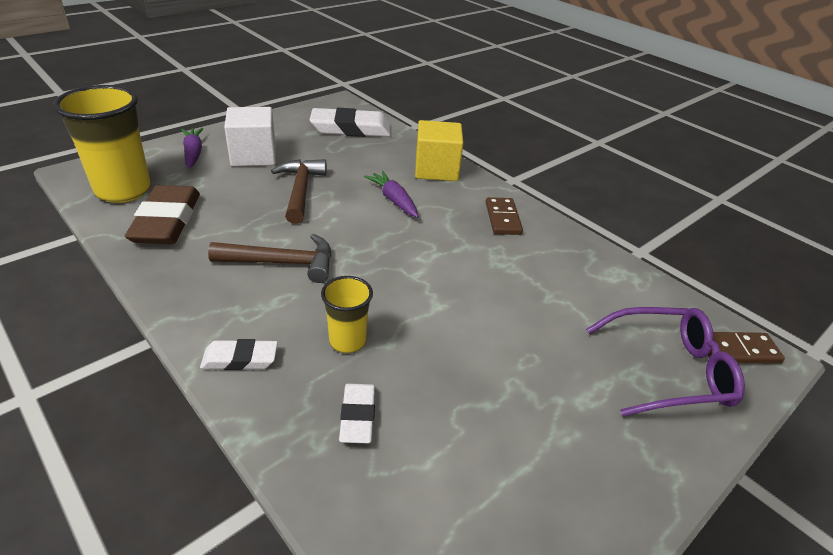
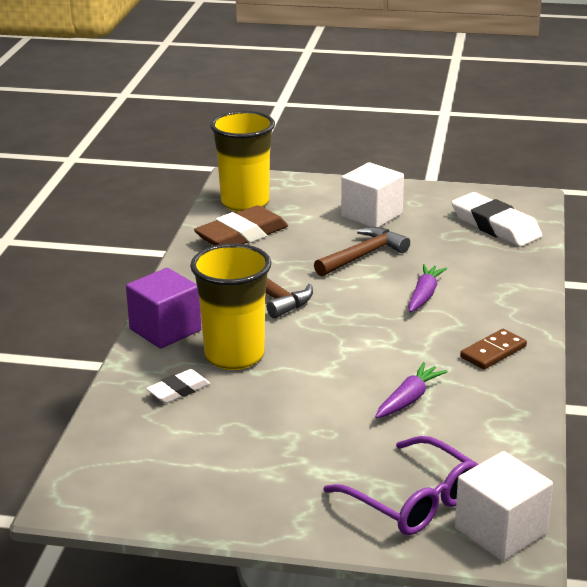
camera: 55 degrees right, 10 degrees down
(193, 153) = (330, 195): purple carrot -> purple carrot (409, 399)
(240, 359) = (165, 330): white eraser -> purple cube
(347, 341) = (234, 356): yellow cup -> yellow cup, size x1.87
(436, 169) = (510, 291): yellow cube -> none
(738, 350) = (500, 531): brown domino -> white cube

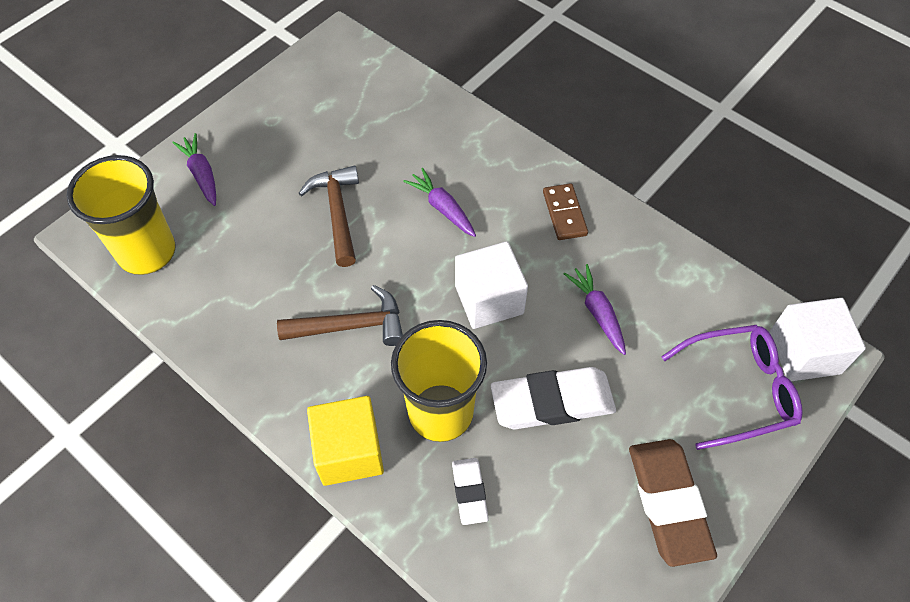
camera: 60 degrees left, 30 degrees up
(165, 330) = (349, 452): purple cube -> yellow cube
(241, 235) = (212, 289): brown eraser -> brown eraser (668, 503)
(332, 197) = (202, 174): none -> purple carrot
(371, 215) = (267, 164): white cube -> white cube (489, 299)
(495, 226) = (365, 90): white eraser -> white eraser (552, 402)

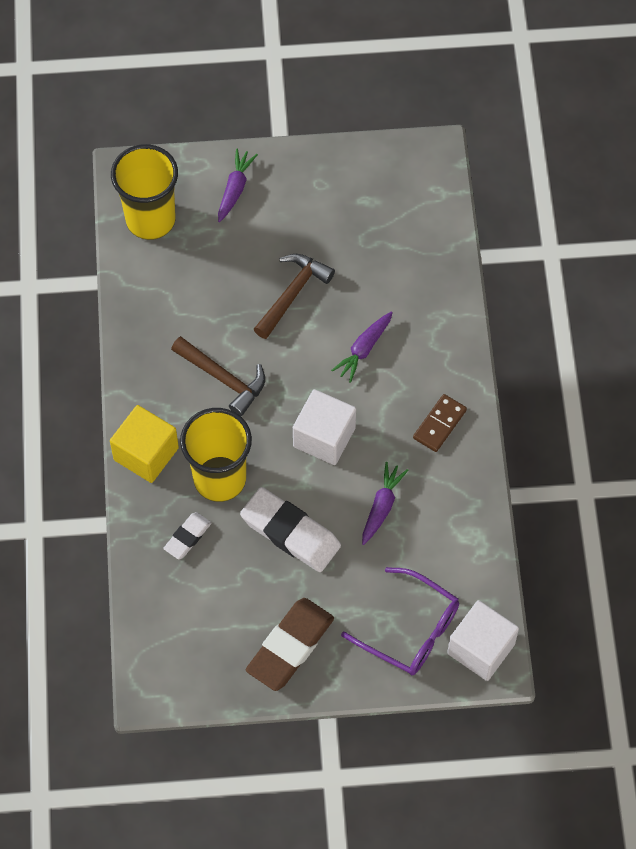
camera: 45 degrees right, 5 degrees up
(442, 208) = (364, 349): purple carrot -> purple carrot turned 150 degrees counterclockwise

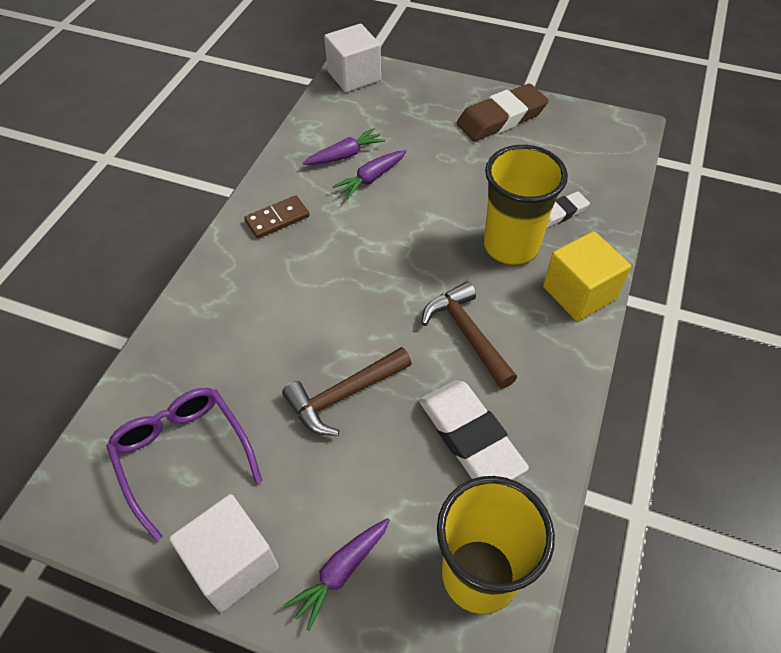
camera: 155 degrees left, 10 degrees down
(290, 532) = (463, 186): white eraser -> white eraser (470, 437)
(324, 437) = (391, 246): white cube -> white cube (232, 563)
(364, 349) = (303, 308): purple carrot -> purple carrot (345, 155)
(410, 629) = (399, 100): purple glasses -> purple glasses (183, 456)

